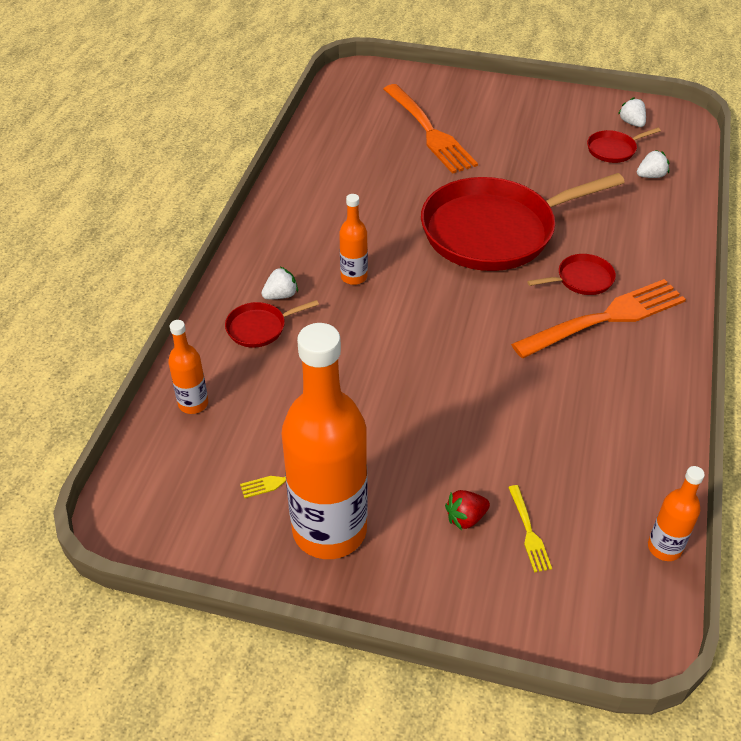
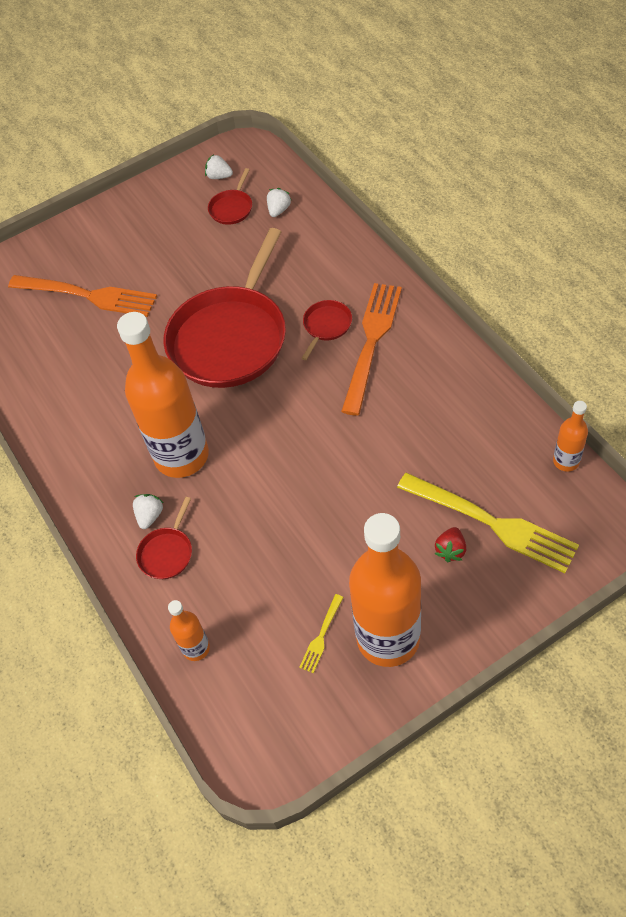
camera: 40 degrees left, 10 degrees up
(354, 277) = (181, 456): orange bottle -> orange bottle, size x2.22
(528, 531) = (492, 523): yellow fork -> yellow fork, size x2.32

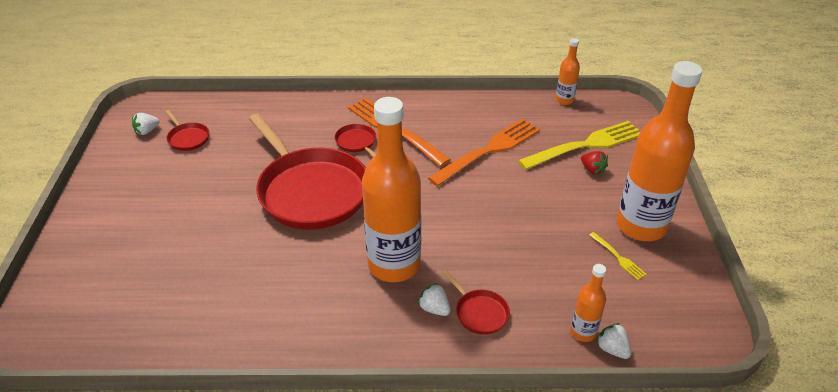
camera: 65 degrees left, 15 degrees down
(87, 295) = (160, 254): orange fork -> orange fork (488, 150)
(279, 210) = (223, 118): white strawberry -> white strawberry (612, 349)

